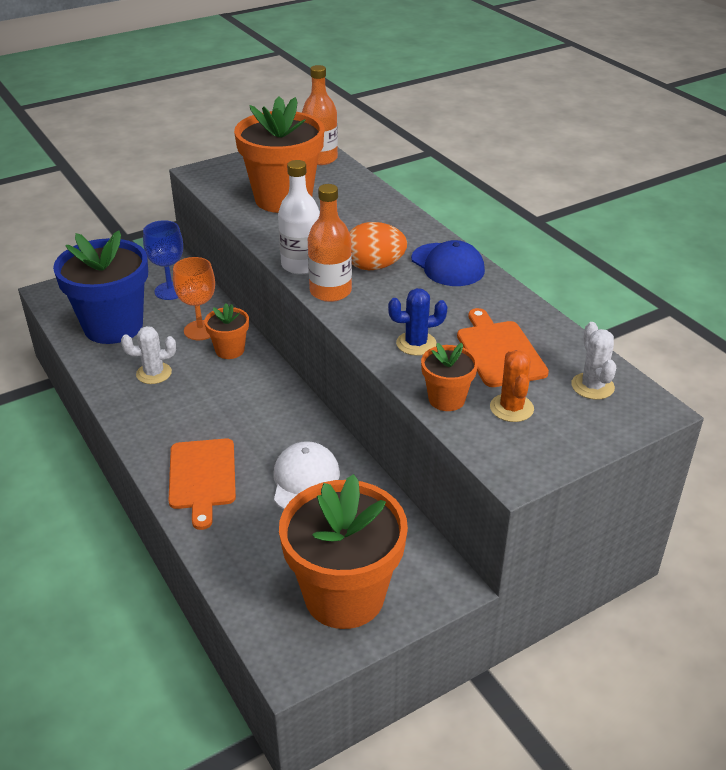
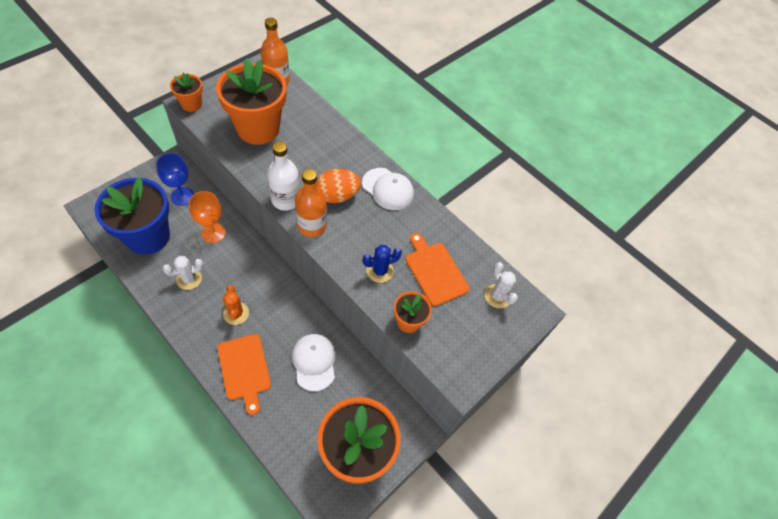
camera: 20 degrees left, 20 degrees up
(230, 350) = (239, 250): orange flower pot -> orange flower pot (191, 104)
(447, 265) = (388, 189): blue cap -> white cap
(511, 408) = (451, 324): orange cactus -> orange cactus (236, 313)

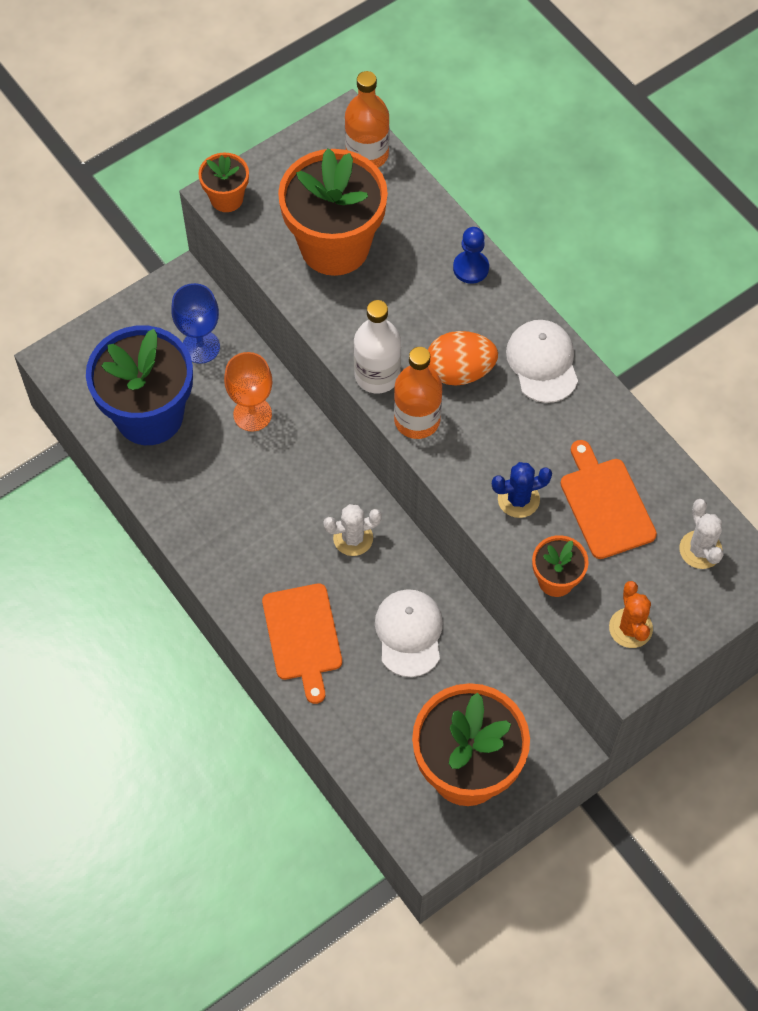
camera: 15 degrees right, 5 degrees up
(189, 279) = (216, 489): white cactus -> white cactus (353, 538)
(236, 313) = (289, 549): orange cactus -> orange cactus (630, 628)
(341, 138) = (471, 268): none -> blue pawn
(388, 189) = (542, 362): white cap -> white cap turned 150 degrees counterclockwise

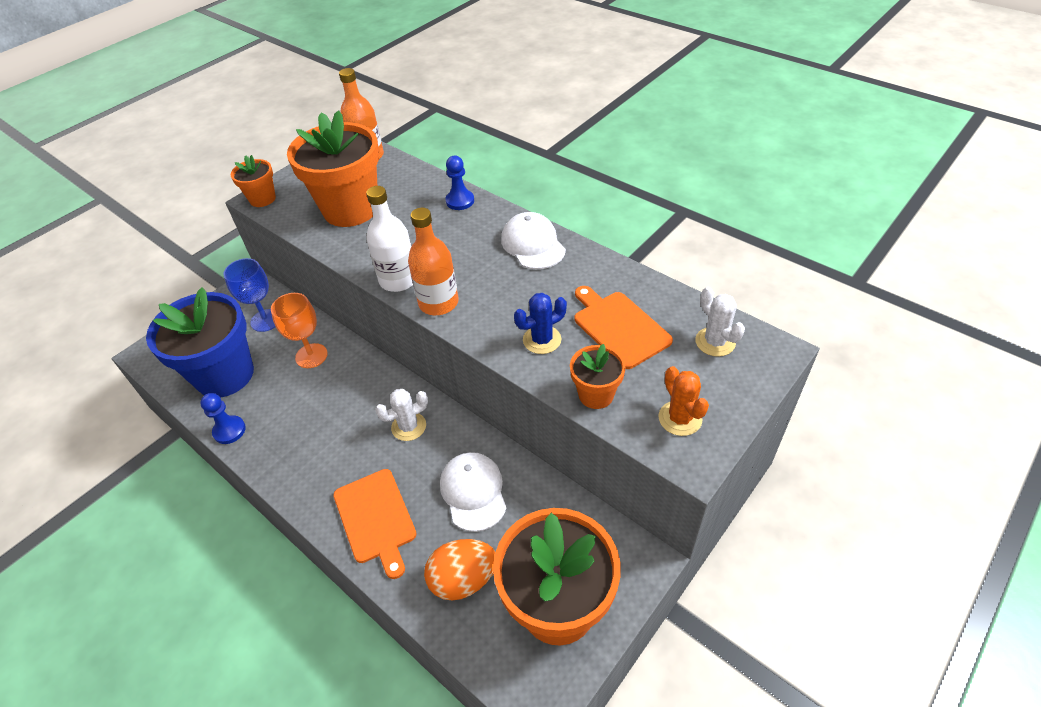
camera: 10 degrees left, 15 degrees down
(153, 492) = (229, 430): none -> blue pawn
(459, 371) = (467, 263): orange egg -> orange egg (463, 579)

